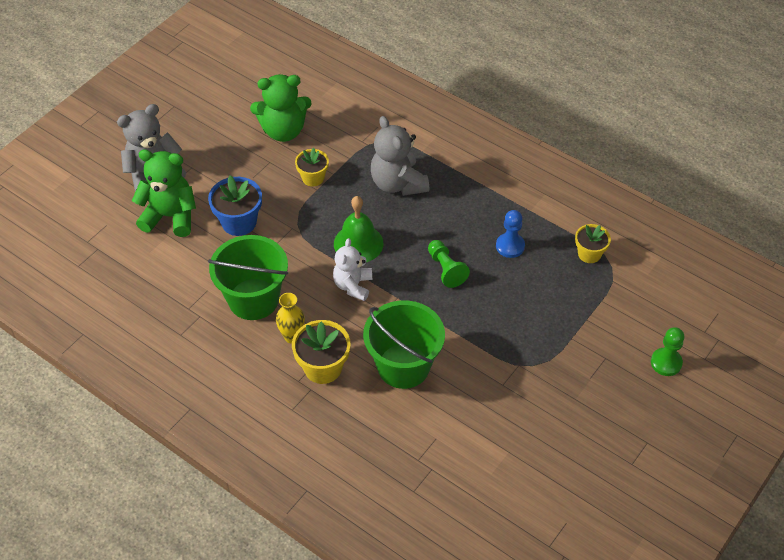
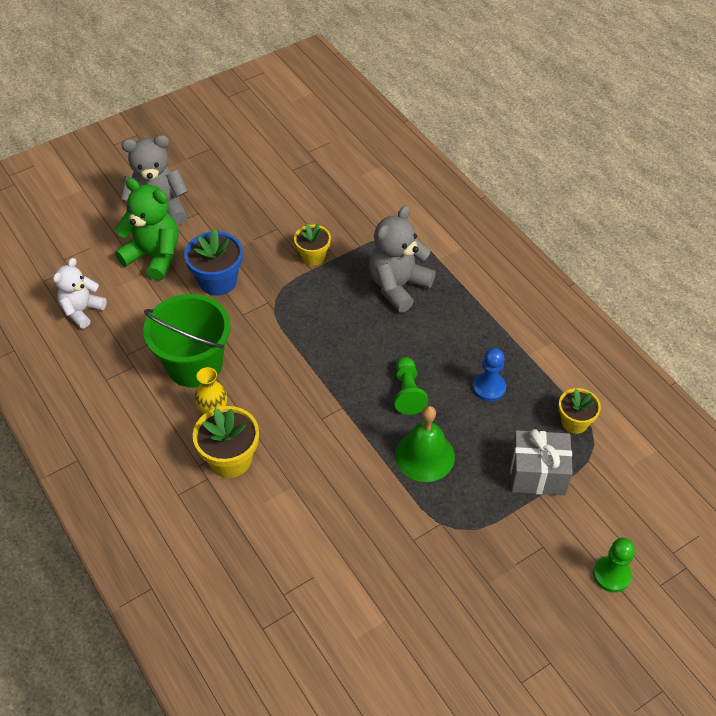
camera: 20 degrees right, 0 degrees up
(283, 131) = (306, 200): green teddy bear -> none
(353, 285) = (302, 381): white teddy bear -> white teddy bear (82, 311)
(358, 243) = (328, 337): green bell -> green bell (424, 456)
(398, 183) = (398, 286): grey teddy bear -> grey teddy bear turned 45 degrees clockwise
(403, 366) = (315, 484): green bucket -> none
(577, 303) = (537, 473): none -> grey gift

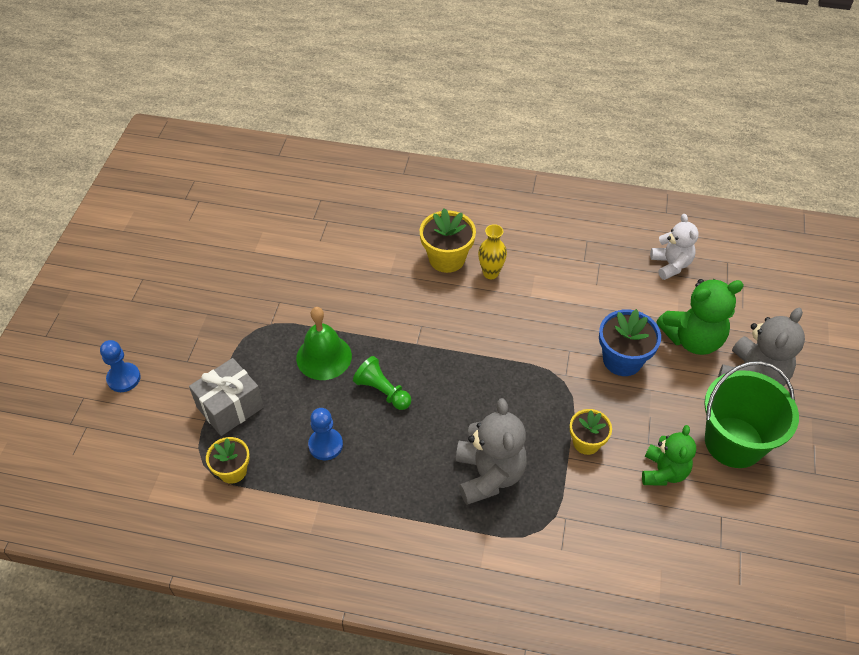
camera: 135 degrees right, 0 degrees up
(194, 365) = (549, 292): green bucket -> green bucket (733, 442)
(291, 209) = (663, 472): none -> green teddy bear
(611, 575) = (124, 378): green pawn -> blue pawn

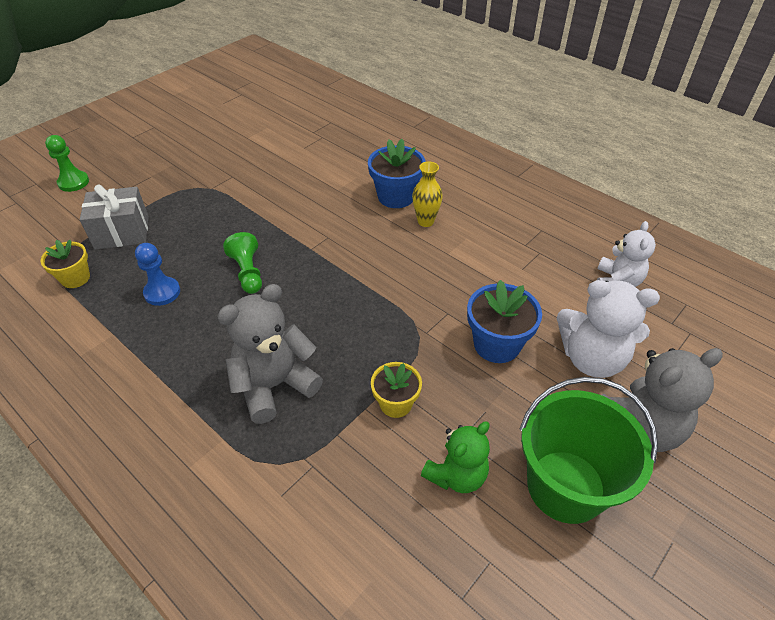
camera: 30 degrees right, 5 degrees down
(124, 378) = (73, 182): blue pawn -> green pawn
(324, 357) = (226, 227): green bell -> none
(447, 258) = (396, 196): yellow flower pot -> blue flower pot
(489, 475) = (274, 385): grey teddy bear -> grey teddy bear turned 150 degrees counterclockwise
(692, 339) = (591, 359): green teddy bear -> white teddy bear

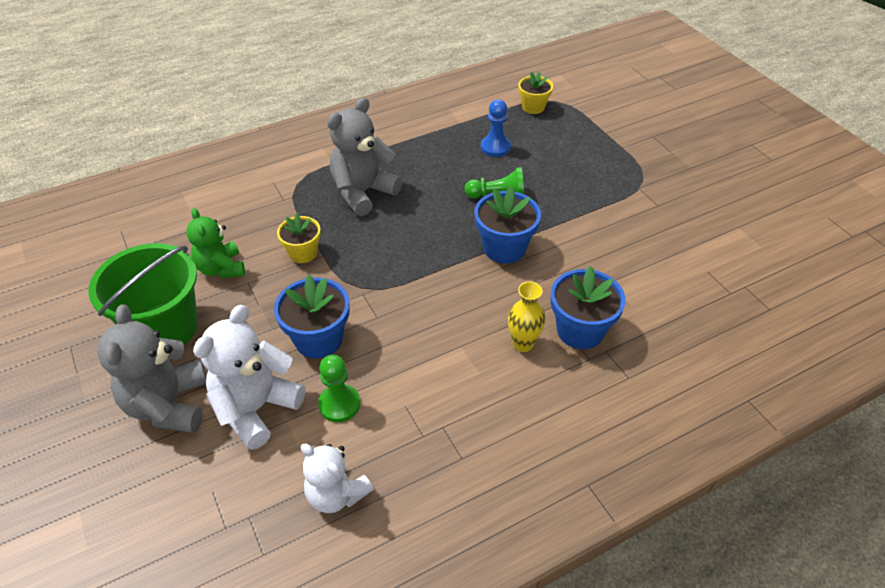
camera: 110 degrees right, 0 degrees up
(73, 182) = (672, 108): green pawn -> green pawn (339, 404)
(122, 232) = (584, 131): grey gift -> none
(274, 385) = (363, 192): grey teddy bear -> grey teddy bear turned 120 degrees counterclockwise
(322, 253) = (504, 248): none -> blue flower pot

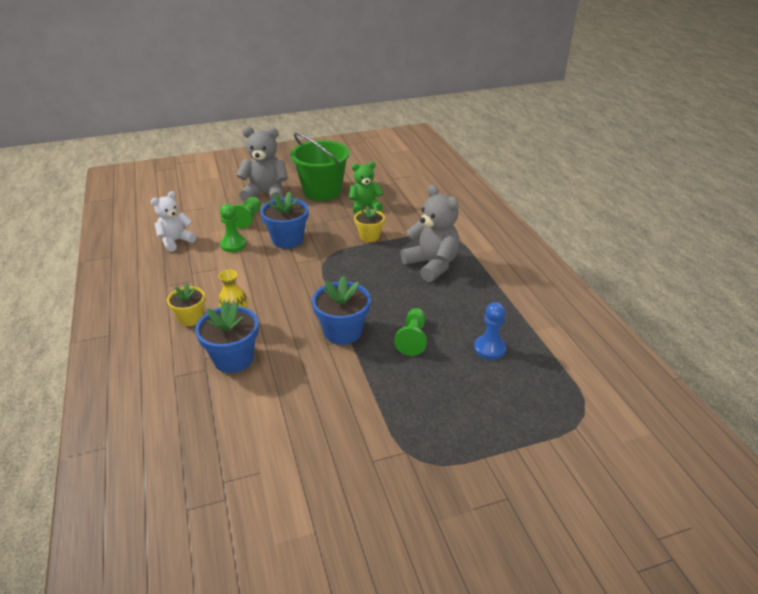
camera: 100 degrees right, 10 degrees down
(256, 408) = (248, 218): white teddy bear -> green pawn
(533, 107) = (567, 391): yellow flower pot -> yellow flower pot (191, 318)

